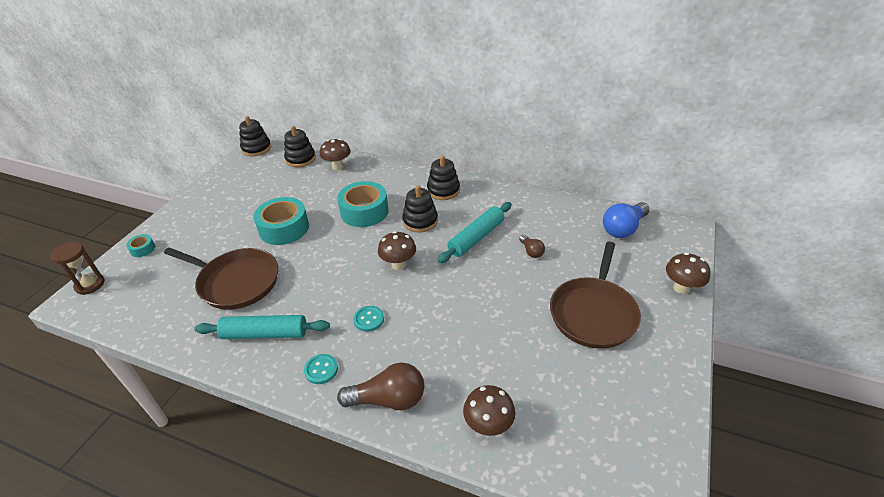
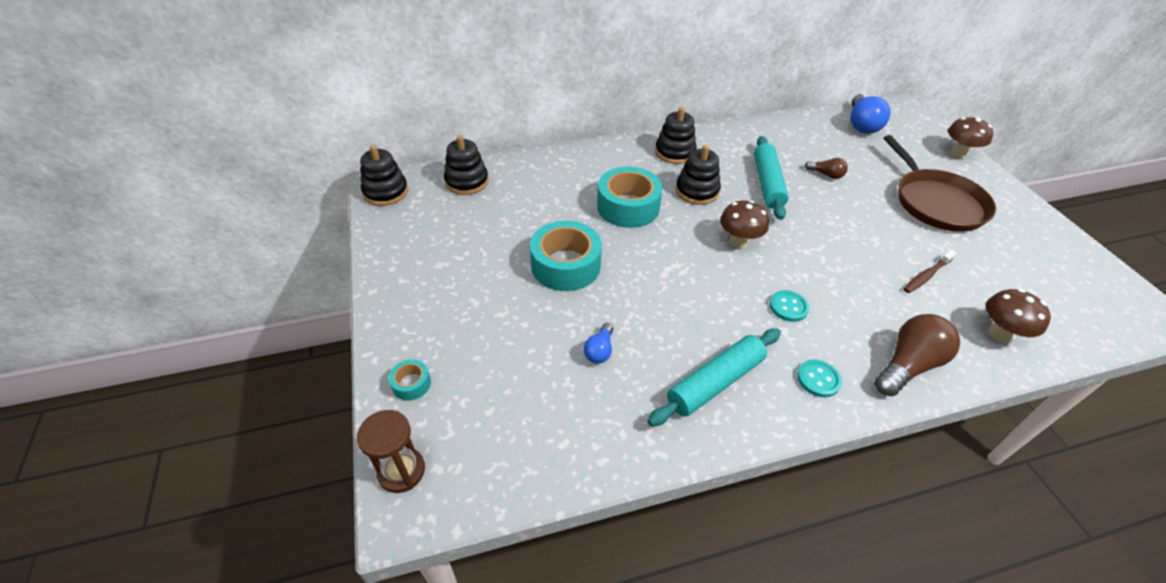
camera: 40 degrees left, 5 degrees up
(236, 282) = (599, 350): brown pan -> blue light bulb
(338, 167) = (527, 173): brown mushroom -> none
(497, 356) = (926, 275): none -> brown toothbrush

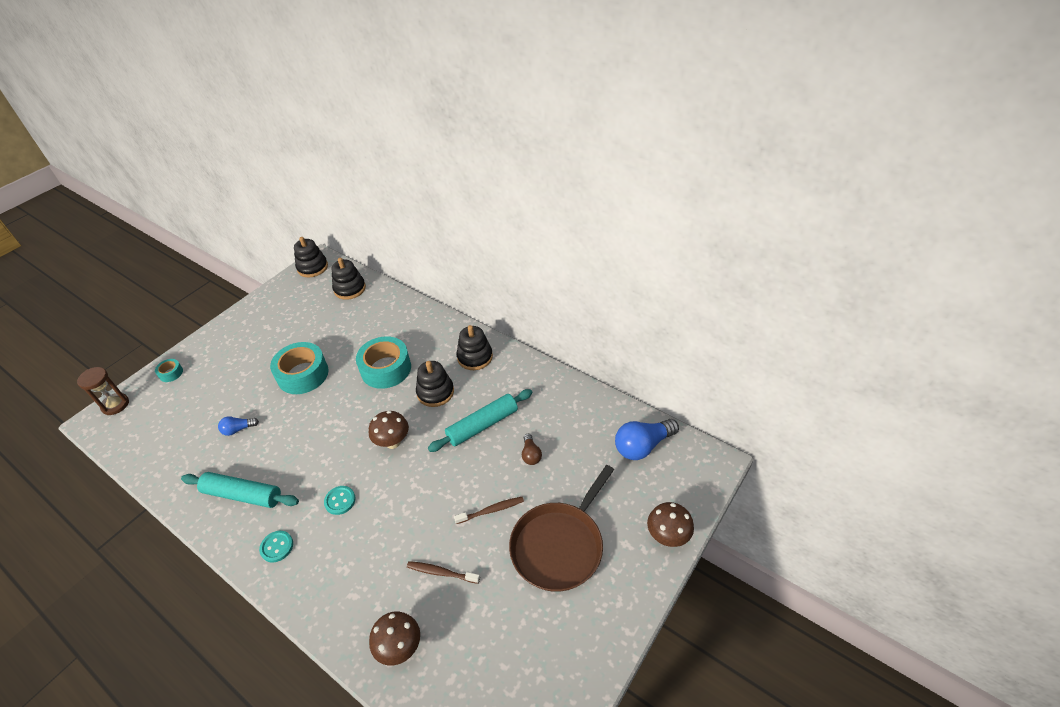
camera: 55 degrees right, 0 degrees up
(873, 220) = (491, 510): none -> brown toothbrush
(908, 365) = (323, 595): brown light bulb -> none

